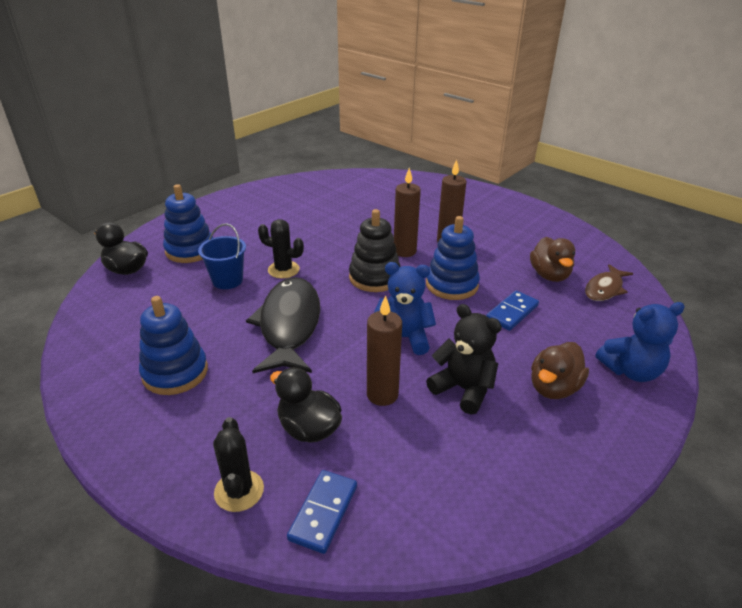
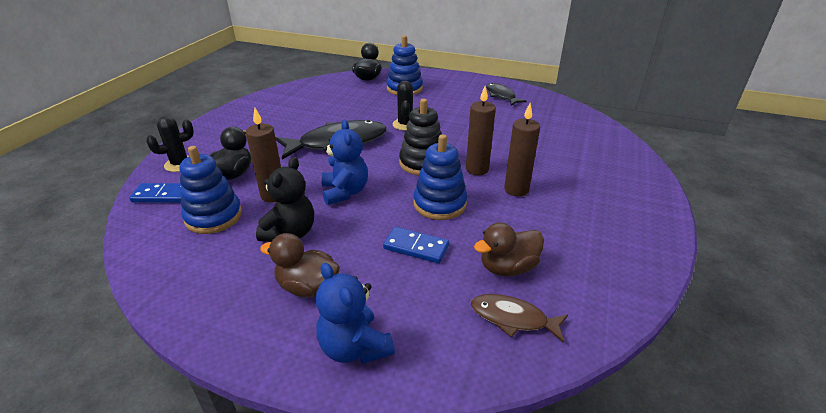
camera: 70 degrees right, 0 degrees up
(175, 372) = (274, 120): blue stacking toy -> blue stacking toy (213, 217)
(227, 280) = (377, 109): blue bucket -> none
(271, 200) = (501, 96): none -> black fish

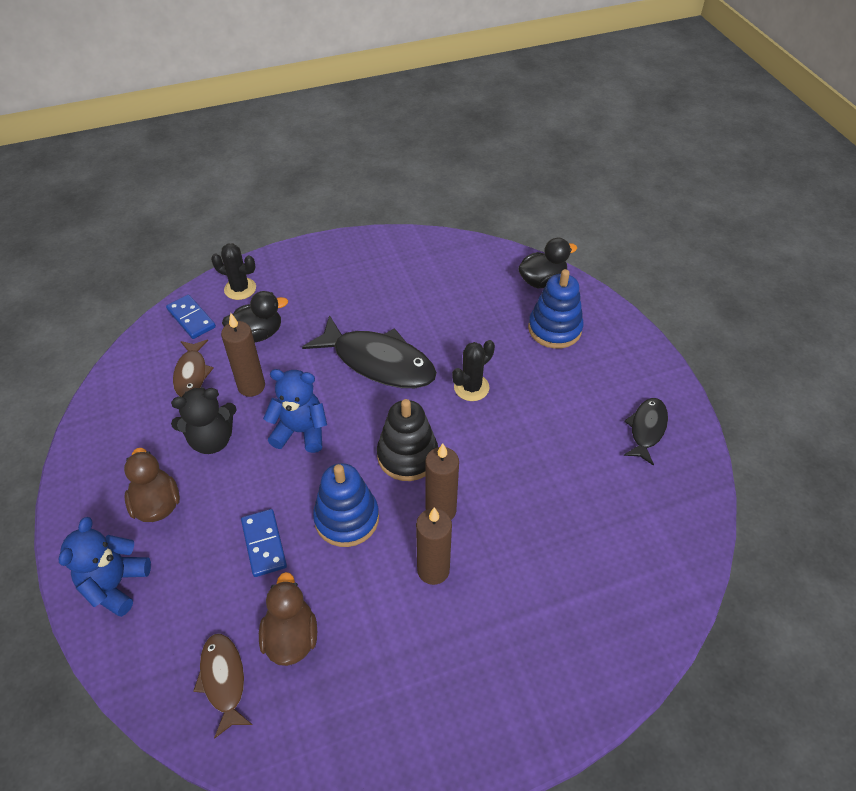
camera: 50 degrees right, 15 degrees up
(213, 217) = (191, 374): blue stacking toy -> brown fish
(345, 192) = (301, 431): blue teddy bear -> blue teddy bear turned 120 degrees counterclockwise
(508, 267) = (291, 637): brown duck -> brown duck turned 60 degrees clockwise

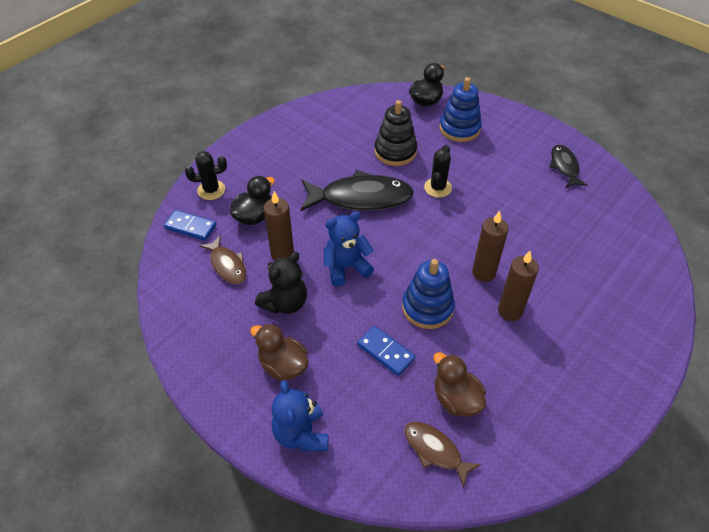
camera: 30 degrees left, 0 degrees up
(407, 456) = (433, 249): black stacking toy -> black stacking toy (395, 151)

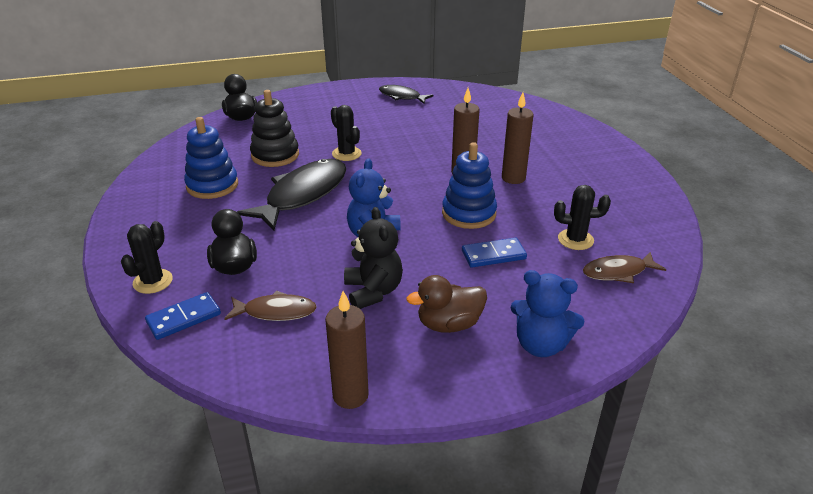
camera: 55 degrees left, 15 degrees down
(282, 254) = (309, 268): brown candle -> brown candle (350, 395)
(456, 399) = (575, 240): brown duck -> black cactus
(459, 128) = (297, 117): blue stacking toy -> blue stacking toy (212, 185)

